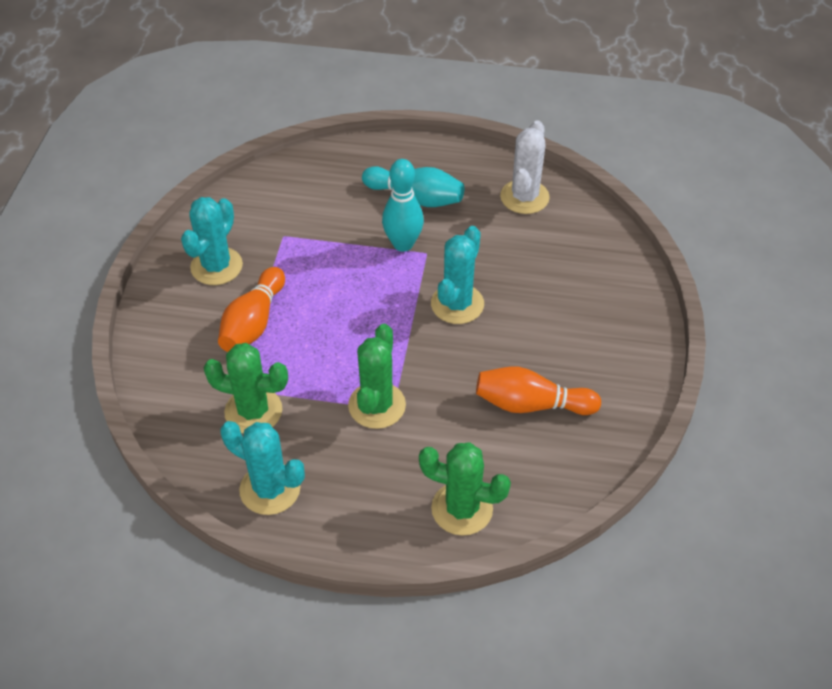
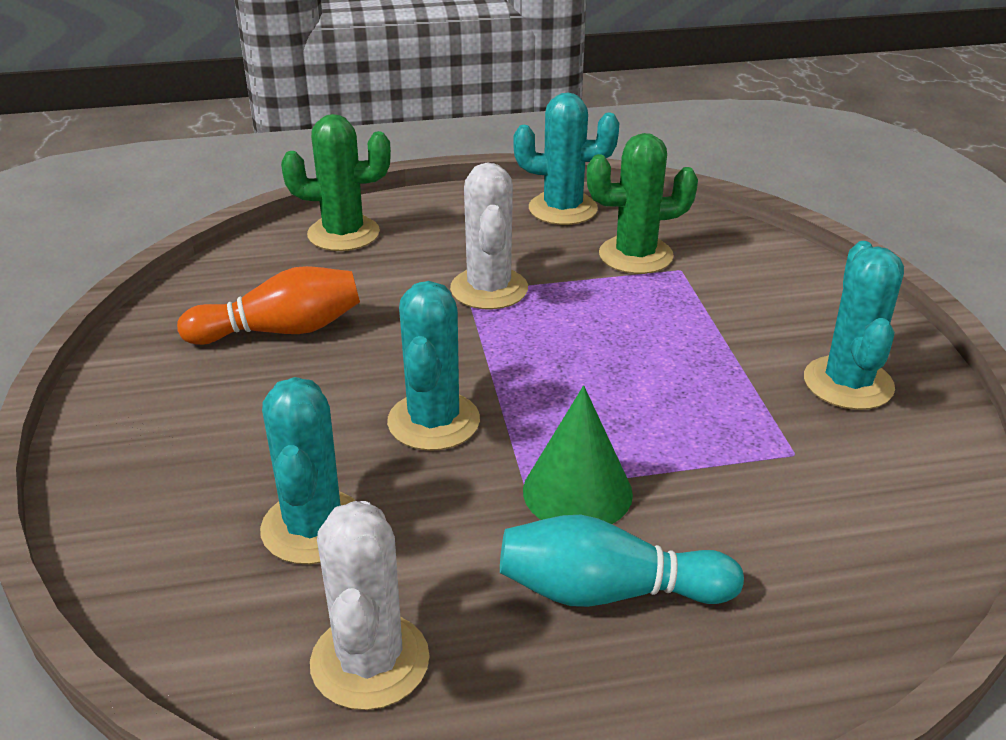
camera: 160 degrees right, 15 degrees down
(253, 322) = (721, 332): orange bowling pin -> none
(377, 405) = (489, 289): green cactus -> white cactus
(403, 244) = (577, 491): turquoise bowling pin -> green cone
(536, 259) = (313, 527): none -> turquoise cactus

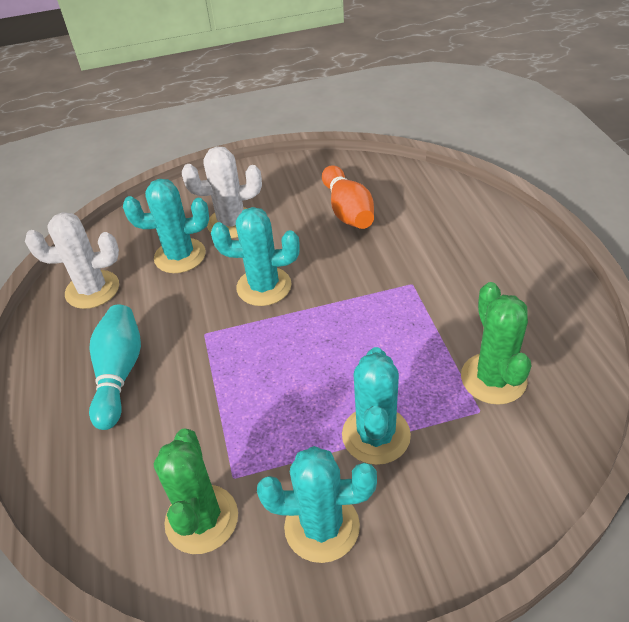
camera: 90 degrees right, 10 degrees up
(343, 234) = (471, 214): green cactus -> green cactus (202, 519)
(489, 289) = (416, 294): white cactus -> white cactus (231, 223)
(563, 209) = (559, 326): turquoise cactus -> turquoise cactus (376, 435)
(577, 491) = (199, 356): green cone -> none

